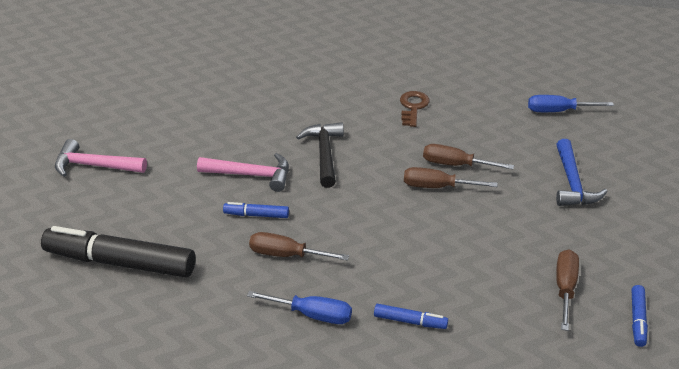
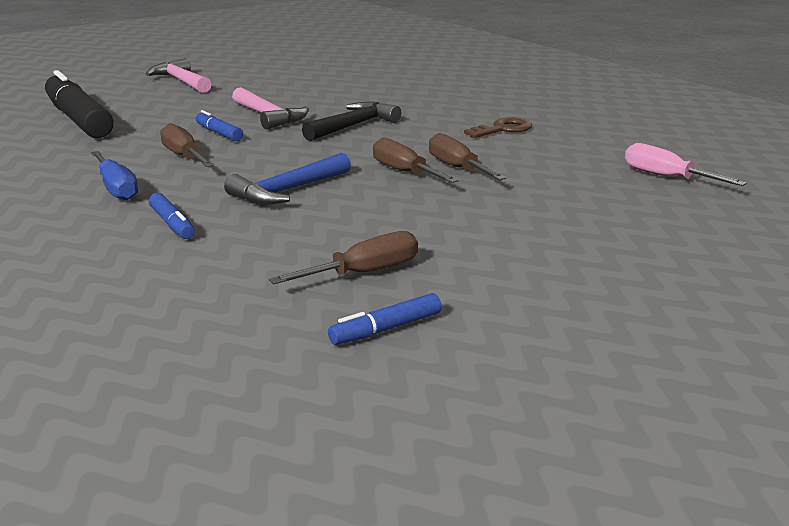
camera: 45 degrees right, 15 degrees down
(558, 111) = (667, 177): blue screwdriver -> pink screwdriver
(572, 183) = (560, 220): blue hammer -> blue hammer (287, 191)

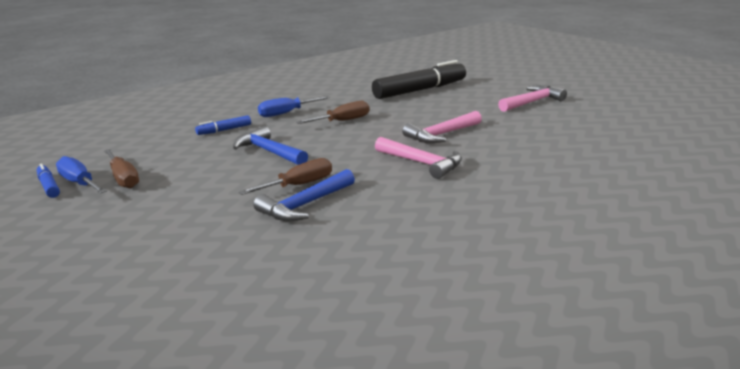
camera: 90 degrees right, 0 degrees up
(219, 133) = (395, 124): blue marker -> none
(353, 126) = (422, 163): black hammer -> pink hammer
(376, 304) = (79, 183): none -> blue screwdriver
(457, 168) = (305, 205): brown screwdriver -> blue hammer
(503, 129) = (423, 227): brown key -> none
(667, 177) = (254, 315): pink screwdriver -> none

